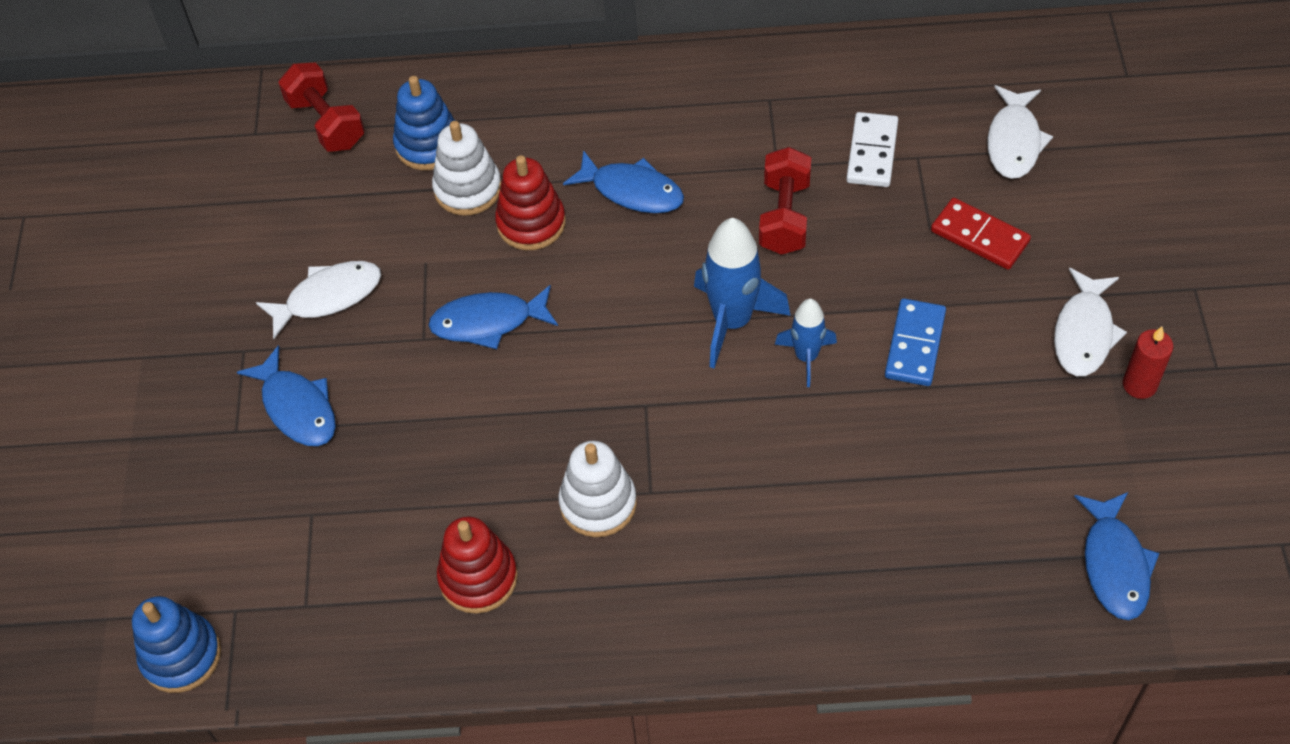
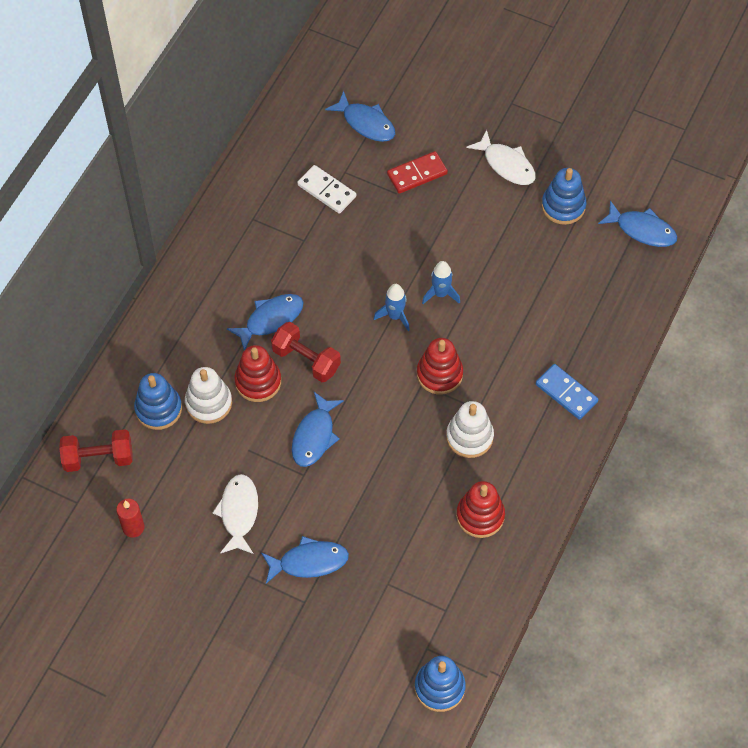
camera: 65 degrees left, 5 degrees up
(675, 418) = (439, 374): none -> red stacking toy
(732, 321) = (395, 316): blue rocket -> blue rocket, size x0.59
(784, 216) = (341, 255): red dumbbell -> red dumbbell (306, 360)
(915, 345) = (465, 241): blue domino -> blue domino (566, 393)
(1014, 141) = (366, 123): white fish -> blue fish
(1071, 438) = (563, 206): none -> blue stacking toy
(1139, 385) = (551, 160): red candle -> red candle (133, 527)

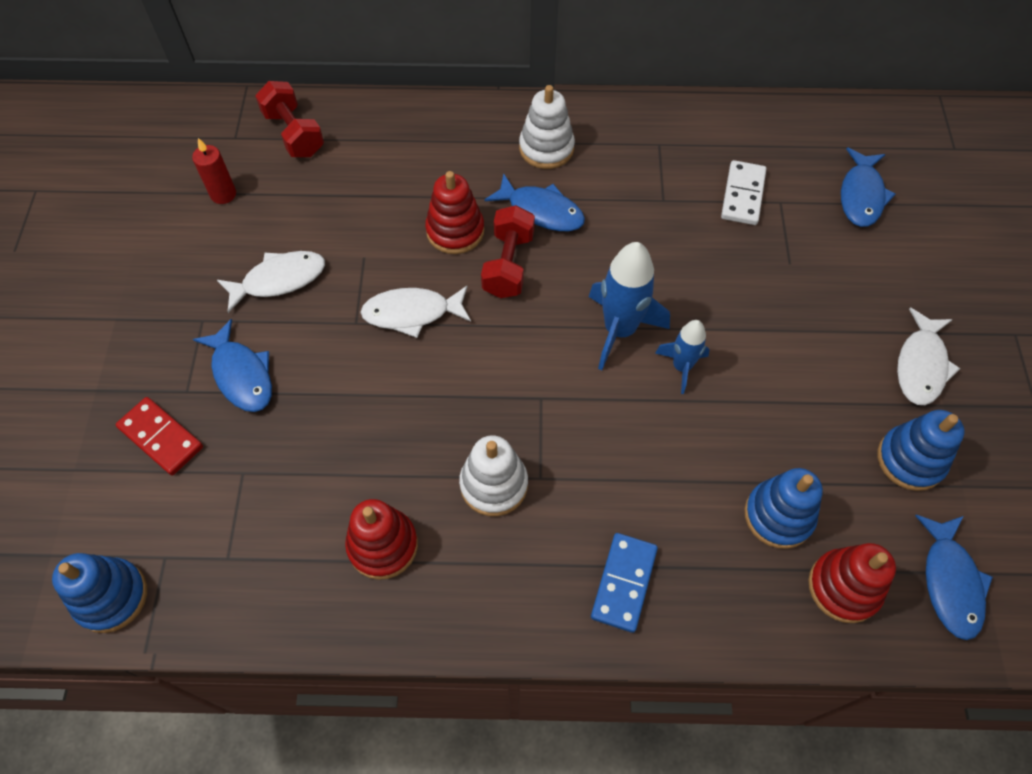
camera: 65 degrees right, 0 degrees up
(158, 409) = (376, 158): blue stacking toy -> blue stacking toy (778, 515)
(208, 403) = (405, 198): white stacking toy -> white stacking toy (546, 148)
(314, 436) = (412, 313): blue fish -> white fish
(395, 316) = (619, 330): blue rocket -> blue rocket, size x1.69
(417, 174) = (832, 274): red domino -> red domino (161, 438)
(439, 374) = (566, 412): red stacking toy -> red stacking toy (844, 587)

